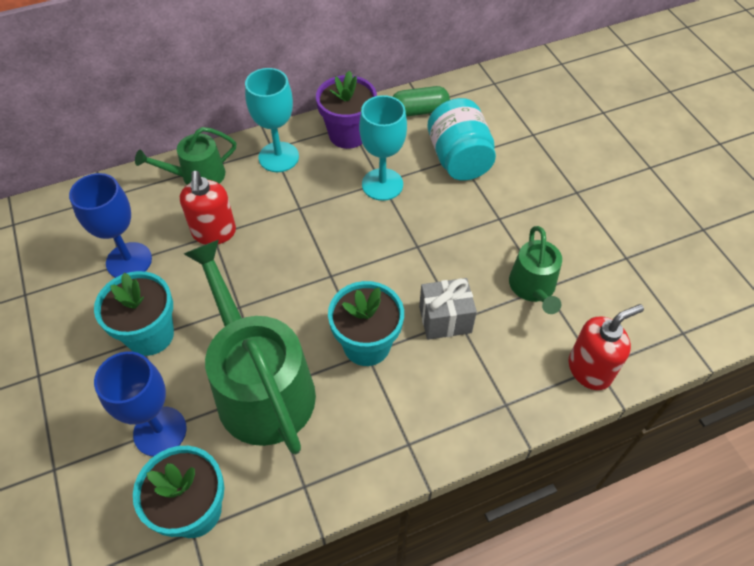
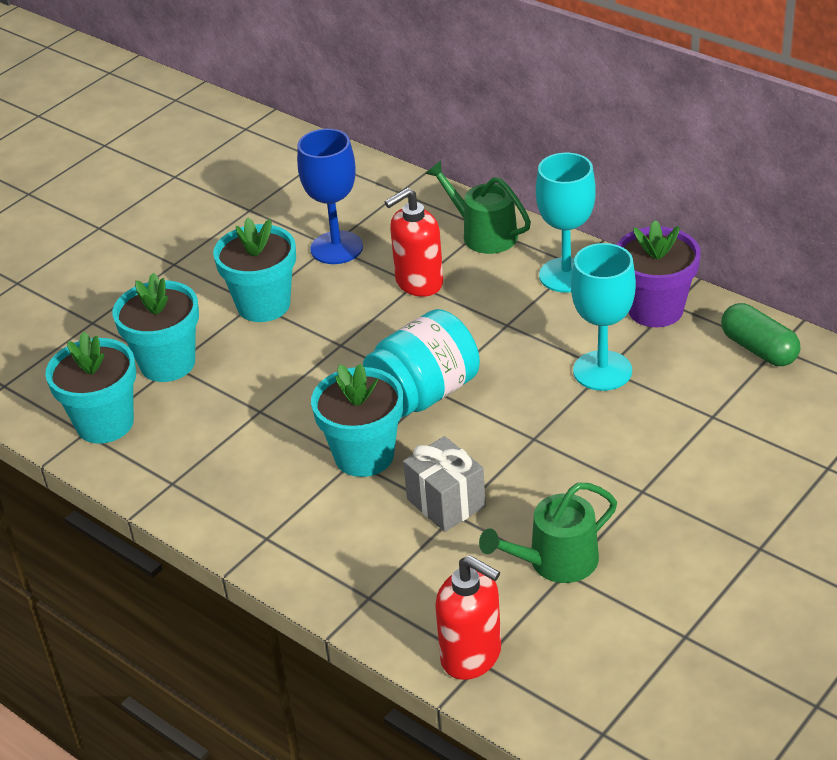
camera: 65 degrees right, 15 degrees down
(160, 431) = (167, 363): blue goblet -> turquoise flower pot
(260, 386) = (259, 403): green watering can -> none
(458, 159) = (709, 417): turquoise jar -> turquoise jar (423, 393)

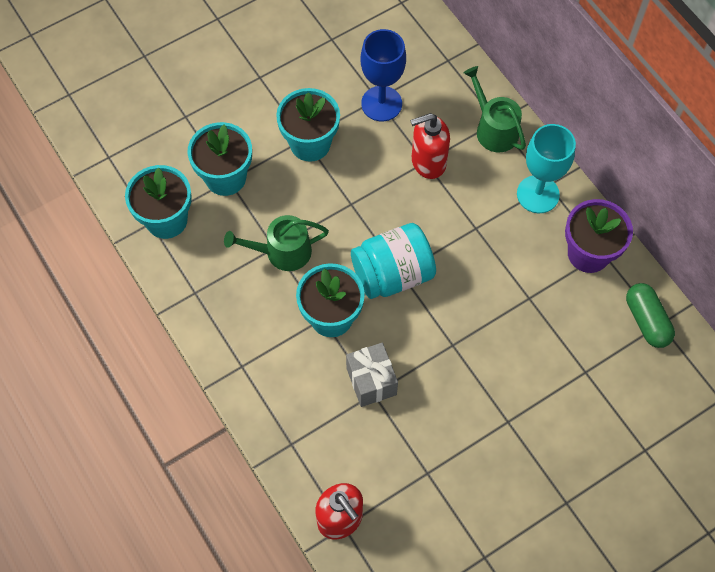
camera: 15 degrees right, 25 degrees up
(556, 561) = (425, 461): green watering can -> green watering can (282, 252)
(602, 371) = (526, 299): turquoise goblet -> none

